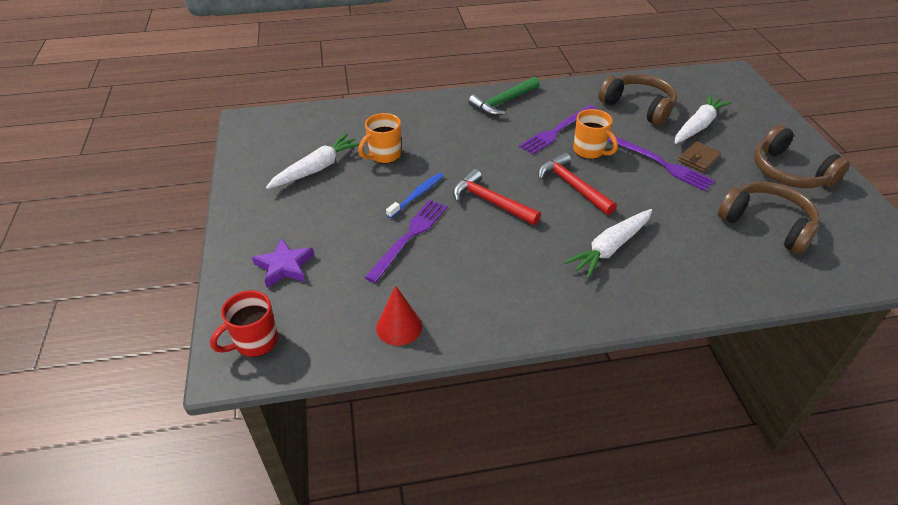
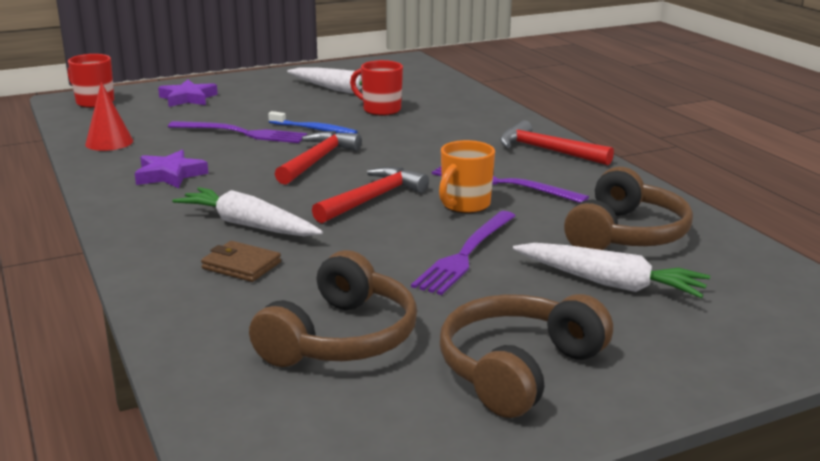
camera: 75 degrees right, 20 degrees down
(384, 155) = (380, 110): orange mug -> red mug
(500, 286) = (170, 175): none -> purple star
(503, 102) = (547, 150): green hammer -> red hammer
(698, 159) = (502, 283): brown wallet -> brown wallet (241, 265)

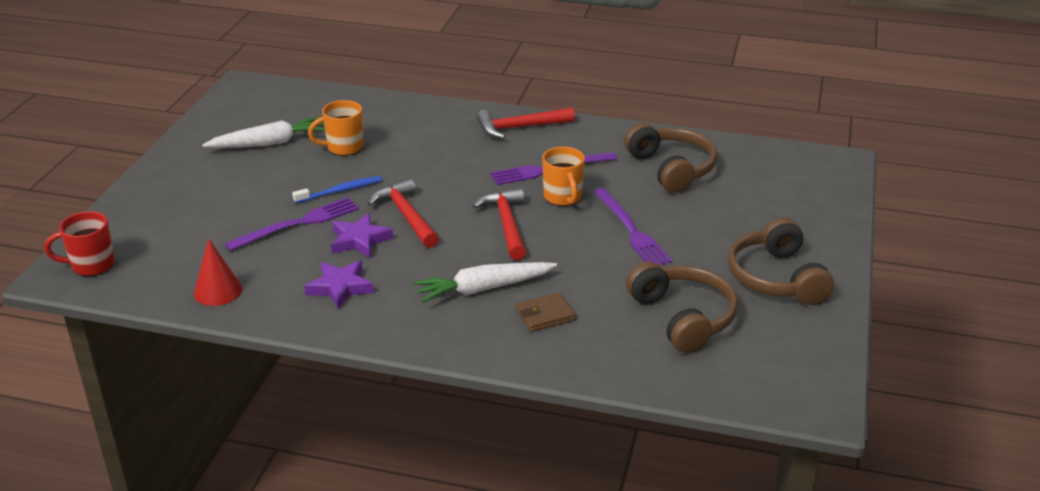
camera: 50 degrees left, 10 degrees up
(188, 98) = (166, 216): purple star -> purple star (359, 240)
(380, 110) = (343, 147): red mug -> orange mug
(610, 283) = (721, 205): white carrot -> none

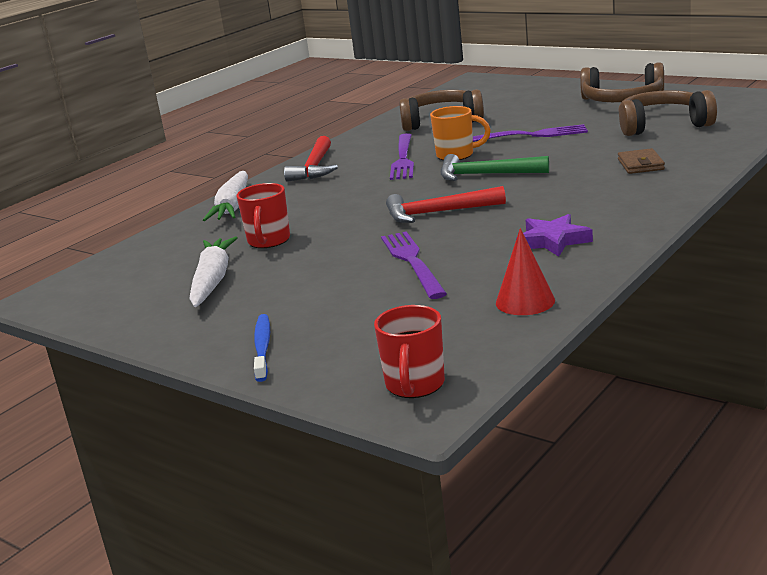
camera: 65 degrees left, 10 degrees down
(340, 191) = (361, 242): blue toothbrush -> blue toothbrush (262, 348)
(343, 147) = (268, 241): orange mug -> red mug
(359, 240) = (469, 233): purple star -> none
(483, 288) = (588, 184): white carrot -> white carrot (232, 206)
(506, 224) = (485, 175): red hammer -> green hammer

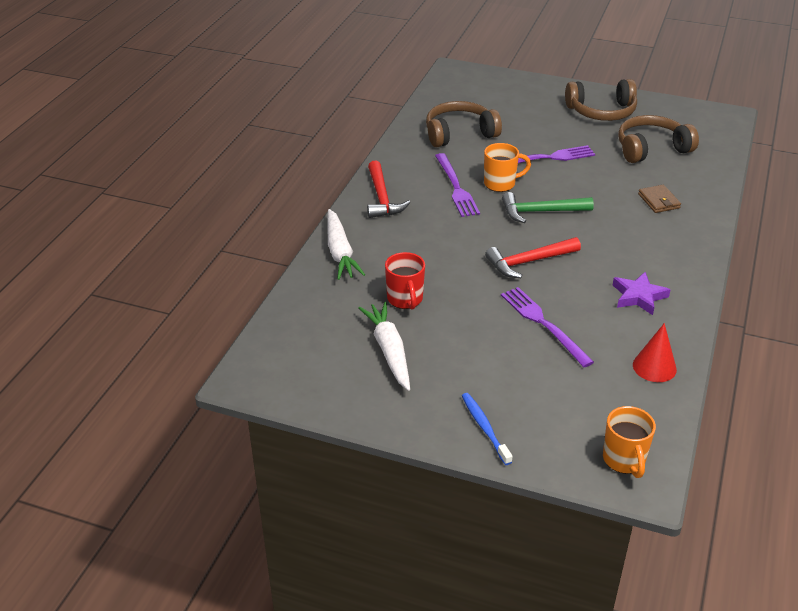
camera: 20 degrees left, 15 degrees up
(415, 385) = (624, 460): red mug -> orange mug

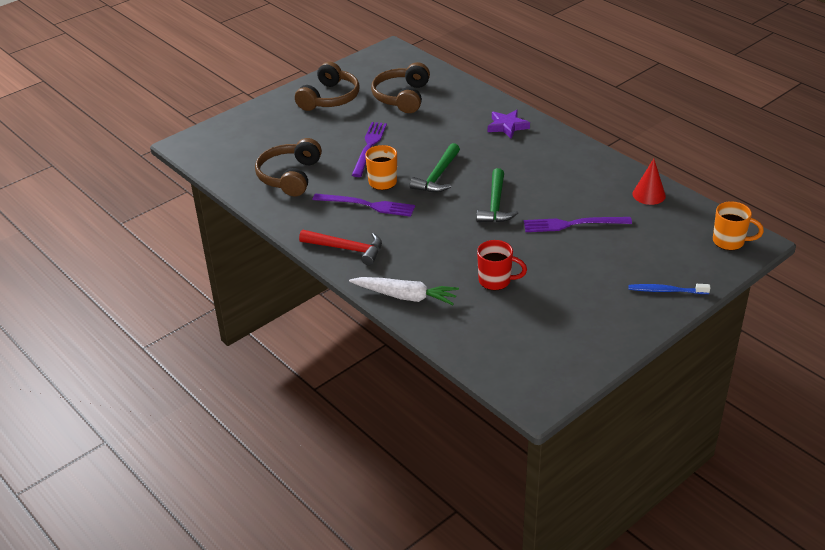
camera: 60 degrees left, 0 degrees up
(389, 351) = (553, 309): white carrot -> none
(528, 262) = (495, 205): red hammer -> green hammer
(639, 296) = (572, 172): purple star -> purple star (507, 126)
(658, 201) = (470, 120): brown wallet -> none

